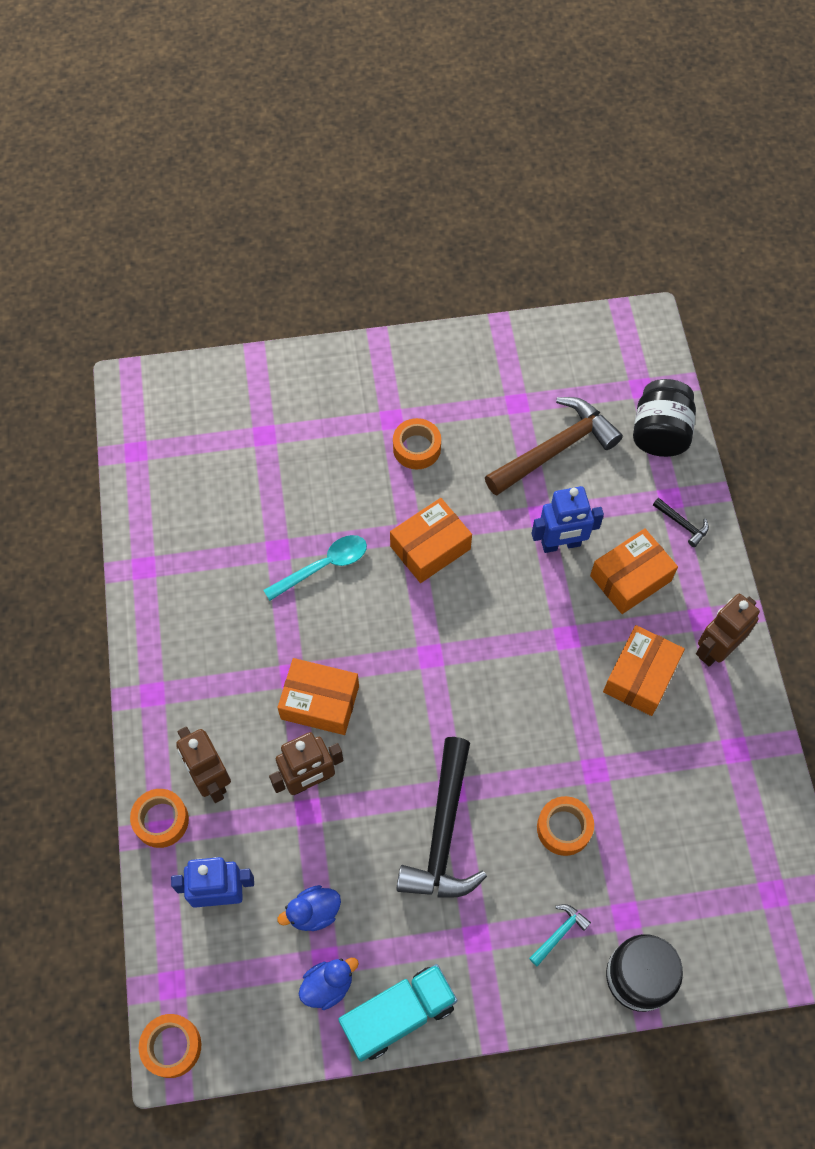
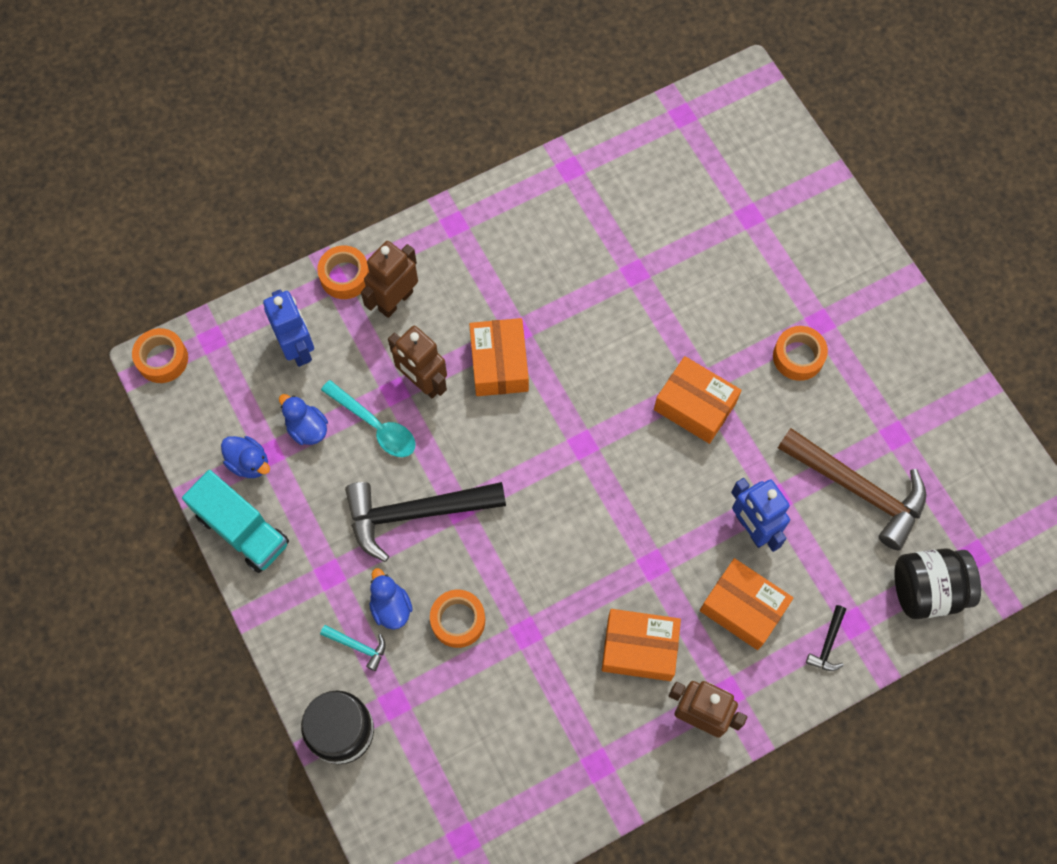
camera: 70 degrees right, 5 degrees up
(323, 566) = (634, 318): turquoise spoon -> turquoise spoon (375, 425)
(530, 888) = (391, 607): none -> blue duck

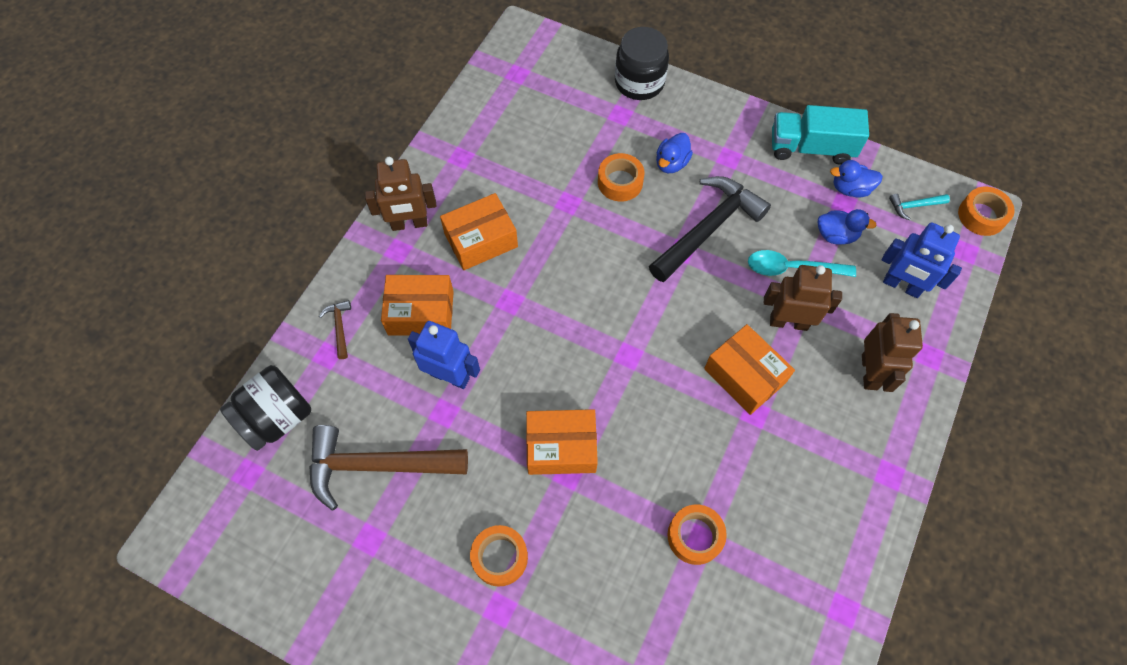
camera: 145 degrees right, 5 degrees down
(345, 276) = (926, 365): orange tape -> orange tape (695, 536)
(357, 646) = (671, 129): turquoise hammer -> turquoise hammer (914, 206)
(391, 607) = (671, 163): blue duck -> blue duck turned 90 degrees clockwise
(828, 643) = (340, 327): black hammer -> brown hammer

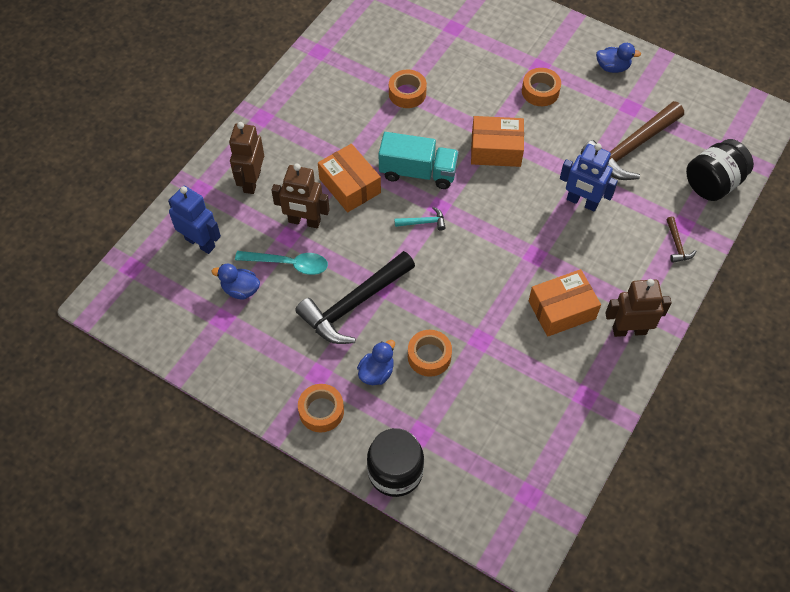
camera: 175 degrees left, 5 degrees down
(378, 465) = (630, 148): brown hammer -> brown hammer turned 135 degrees clockwise
(421, 313) = (610, 251): orange box -> none
(811, 148) = (235, 378): turquoise truck -> turquoise truck (418, 172)
(850, 189) = (212, 332): blue duck -> blue duck (612, 67)
(914, 206) = (159, 311): turquoise hammer -> turquoise hammer (423, 222)
(981, 216) = (102, 297): orange tape -> orange tape (321, 411)

